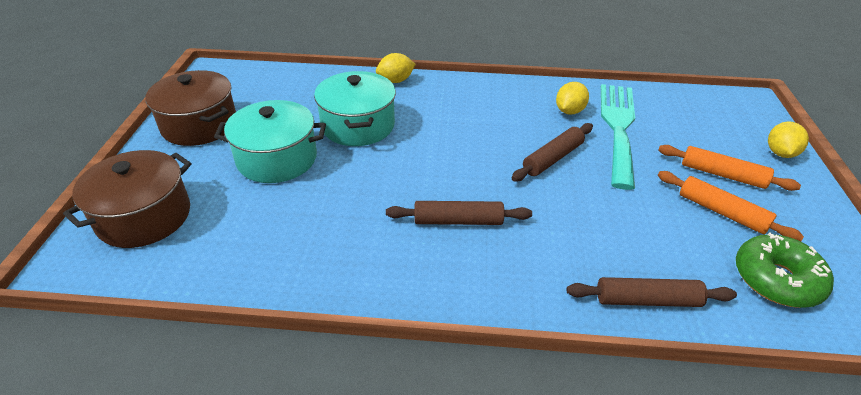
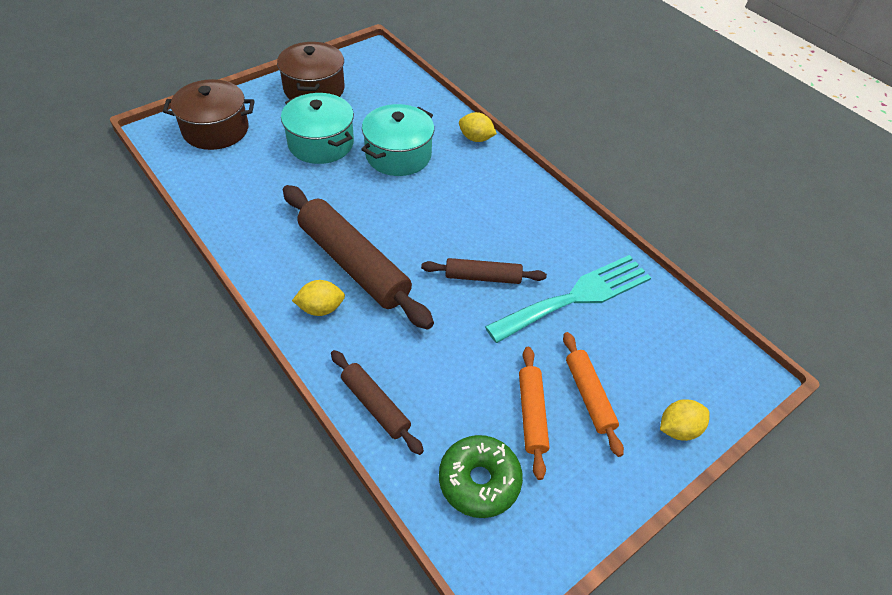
camera: 45 degrees right, 10 degrees up
(458, 221) = (354, 264): brown rolling pin -> brown rolling pin, size x1.87
(569, 111) = (562, 255): yellow lemon -> yellow lemon (321, 308)

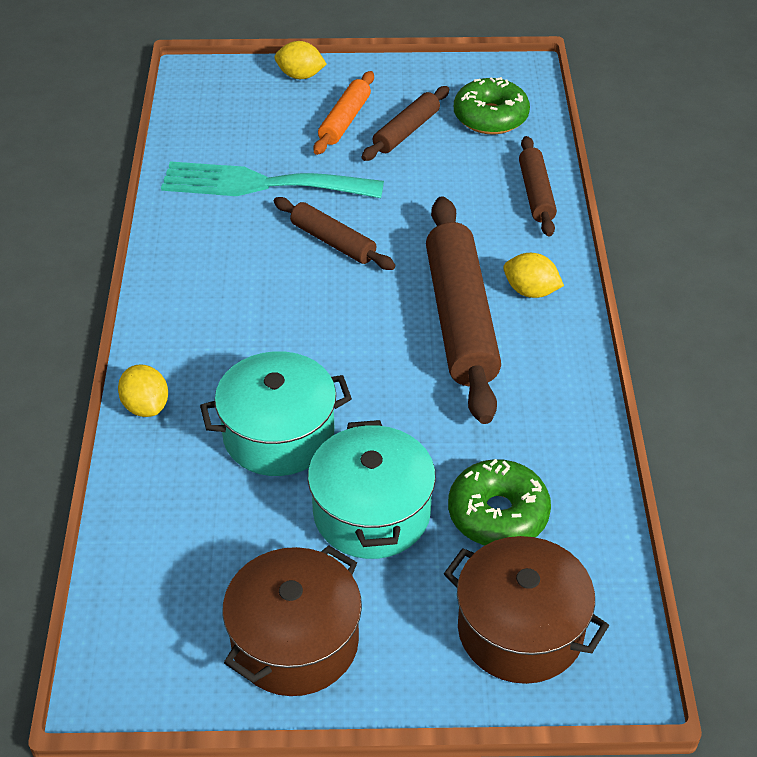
camera: 140 degrees left, 5 degrees down
(256, 169) = (498, 514): none -> green donut
(531, 414) = (406, 131): orange rolling pin -> brown rolling pin

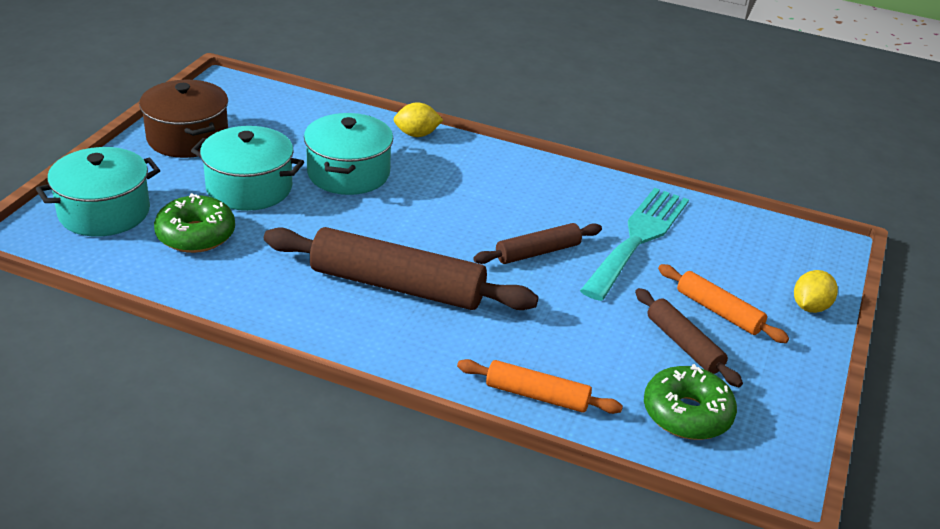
camera: 110 degrees right, 10 degrees down
(520, 630) = (104, 212): brown pot -> turquoise pot
(530, 291) = (401, 336): yellow lemon -> none
(536, 193) = (537, 395): brown rolling pin -> orange rolling pin

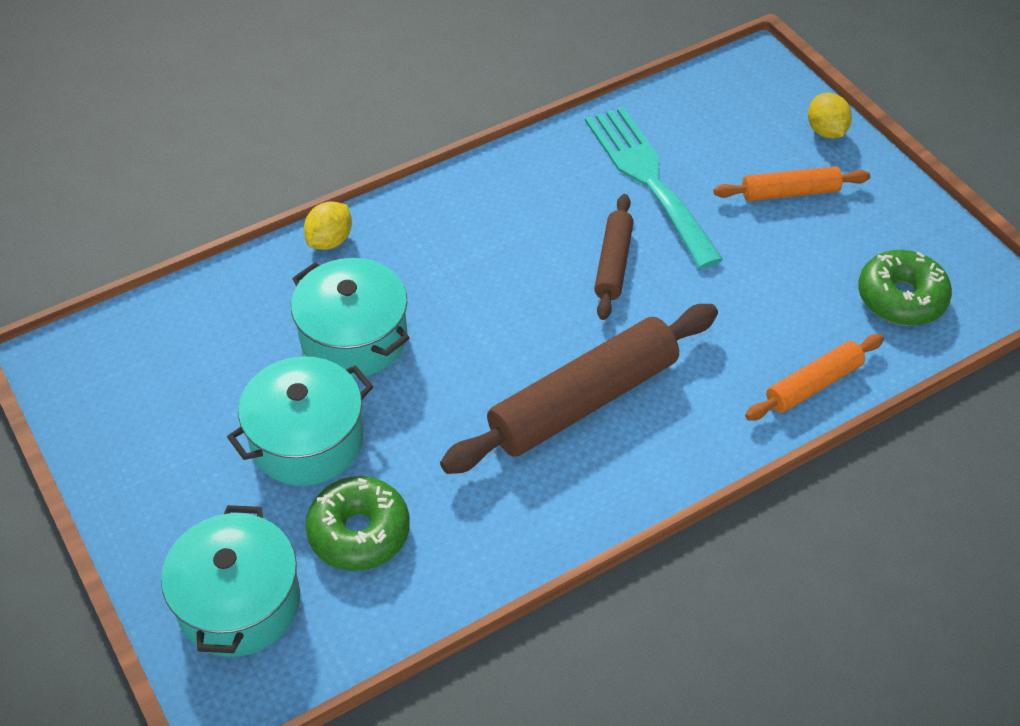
camera: 50 degrees left, 15 degrees up
(187, 138) = (147, 451): brown pot -> none
(684, 345) = (816, 244): brown rolling pin -> none

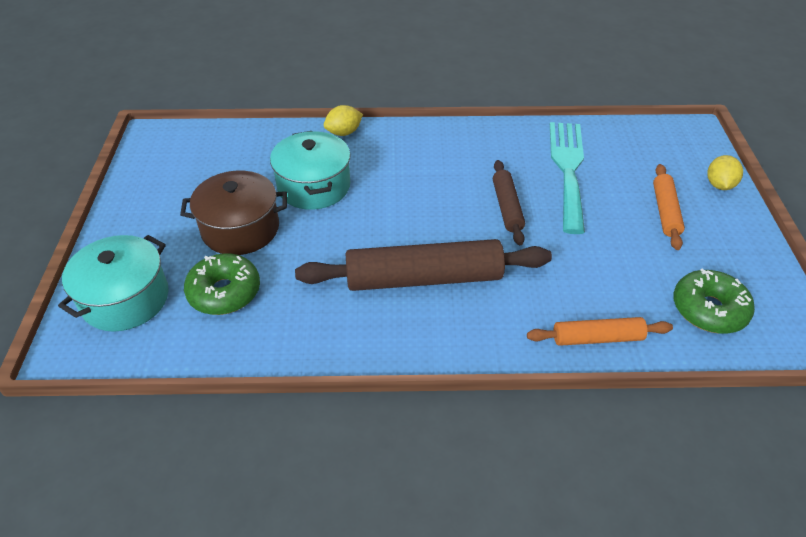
camera: 30 degrees right, 5 degrees down
(307, 440) = (240, 229): turquoise pot -> brown pot
(613, 263) = (507, 207): brown rolling pin -> brown rolling pin turned 45 degrees counterclockwise
(790, 192) = (665, 211): orange rolling pin -> orange rolling pin turned 75 degrees clockwise

